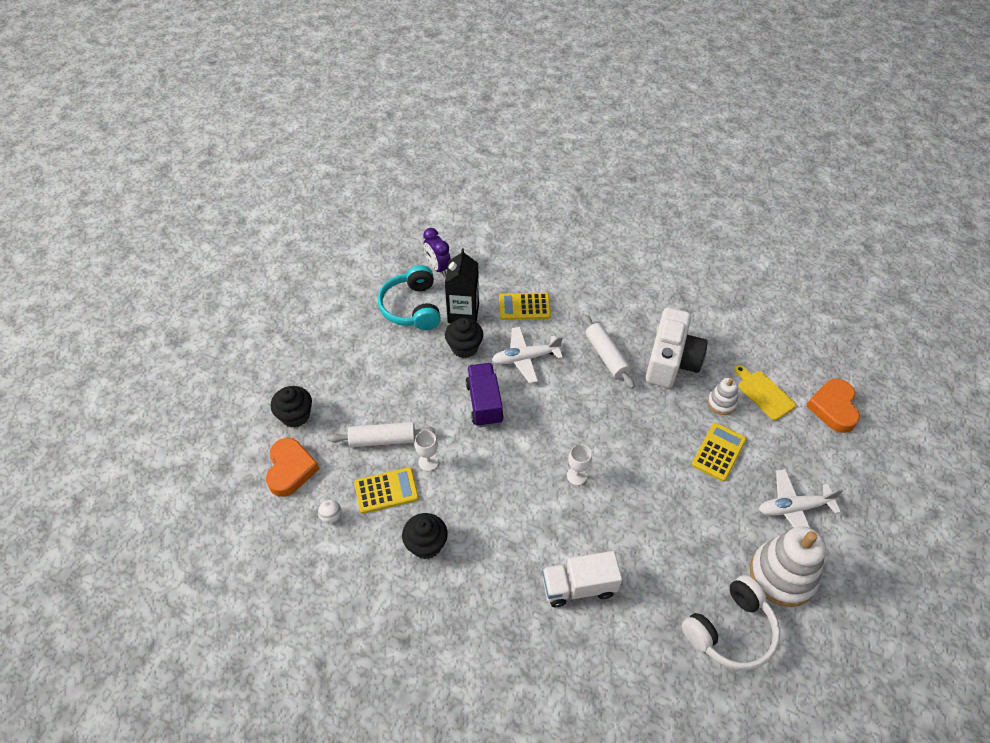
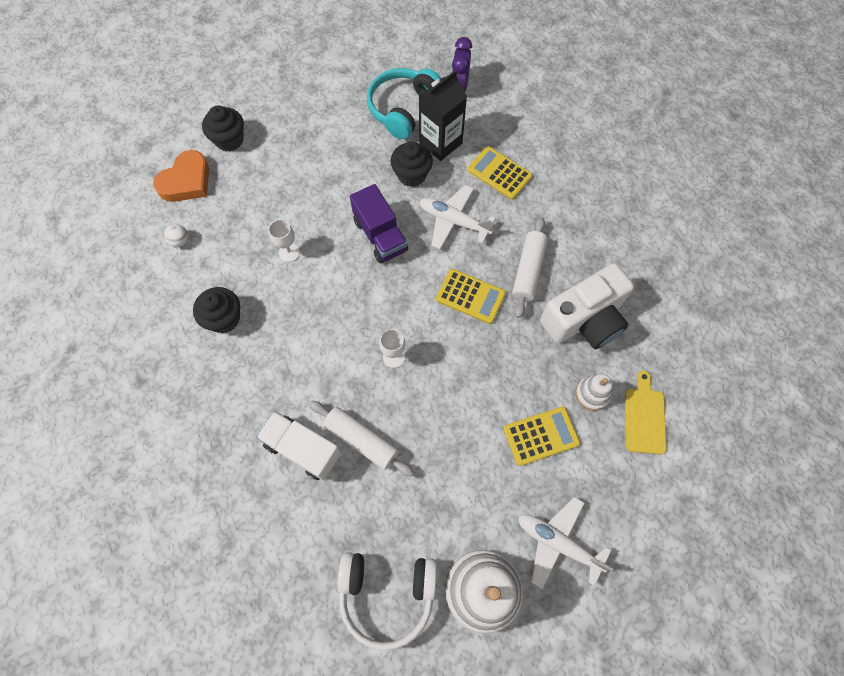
camera: 40 degrees right, 15 degrees up
(382, 440) = (273, 207): white rolling pin -> white rolling pin (361, 440)
(386, 490) = (236, 251): yellow calculator -> yellow calculator (470, 296)
(484, 403) = (380, 235): purple truck -> purple truck turned 120 degrees clockwise
(833, 408) = (702, 485): orange heart -> none

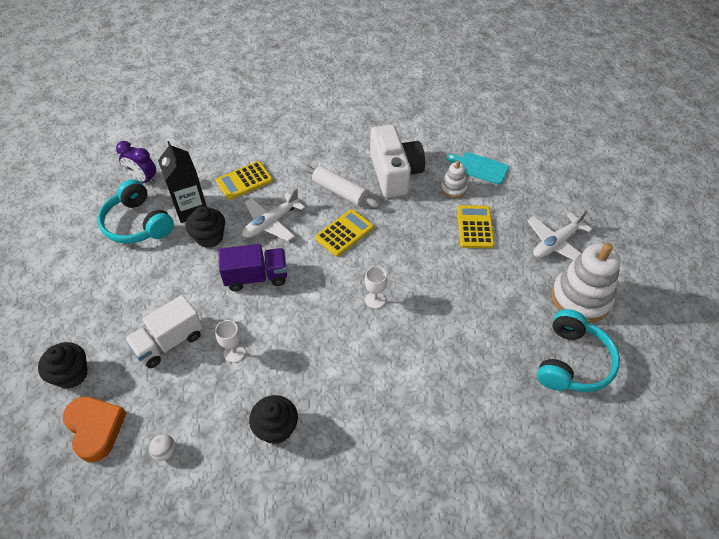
camera: 70 degrees left, 15 degrees down
(303, 449) = (433, 392): white truck -> white truck (169, 342)
(361, 440) = (440, 344): white rolling pin -> none
(387, 594) = (572, 362): white headphones -> turquoise headphones
(644, 417) = (479, 167): yellow cutting board -> turquoise cutting board

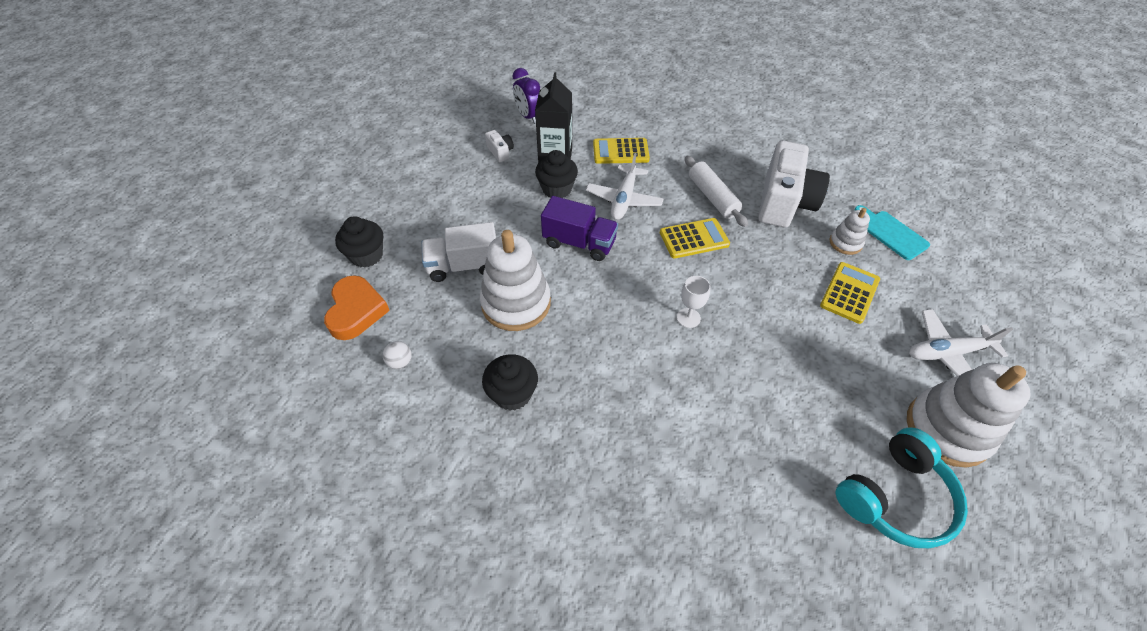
camera: 30 degrees right, 0 degrees up
(138, 223) = (500, 152): turquoise headphones -> white camera
(234, 353) = (516, 303): white goblet -> white stacking toy
(271, 223) = (624, 199): white plane -> white plane turned 60 degrees counterclockwise

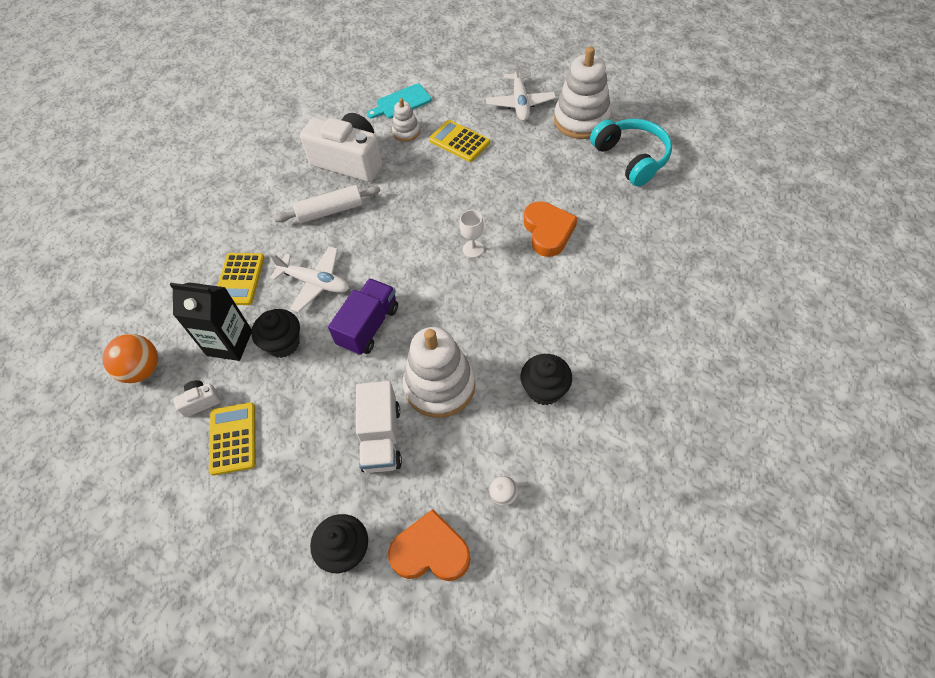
camera: 80 degrees left, 5 degrees up
(528, 116) = (142, 370): purple clock -> orange ball
(694, 239) = (381, 232): yellow calculator -> yellow calculator (233, 438)
(730, 391) = (548, 231): none -> orange heart

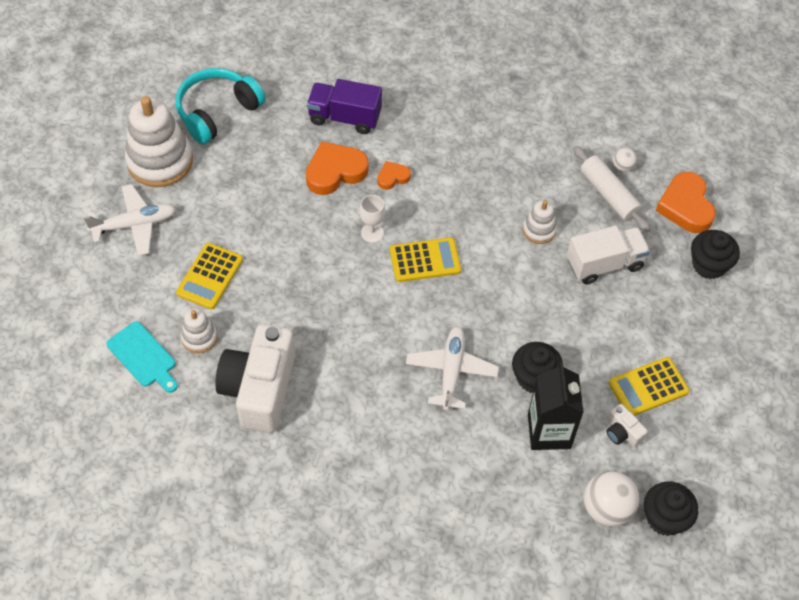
camera: 110 degrees left, 0 degrees up
(142, 370) = (607, 508): orange ball -> white ball
(239, 279) = (466, 452): yellow calculator -> yellow calculator (425, 260)
(330, 211) = (345, 387): white rolling pin -> white rolling pin (608, 194)
(368, 326) = (492, 305): purple truck -> purple truck (344, 117)
(440, 386) = (539, 230): white stacking toy -> white stacking toy, size x0.50
(532, 274) = (392, 177): none -> orange heart
(544, 389) = (518, 151): black cupcake -> black cupcake (664, 518)

